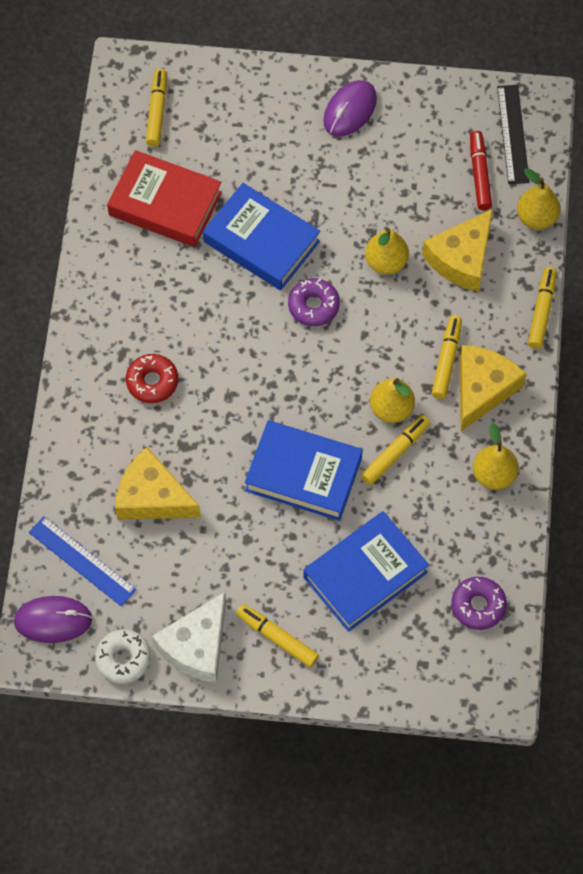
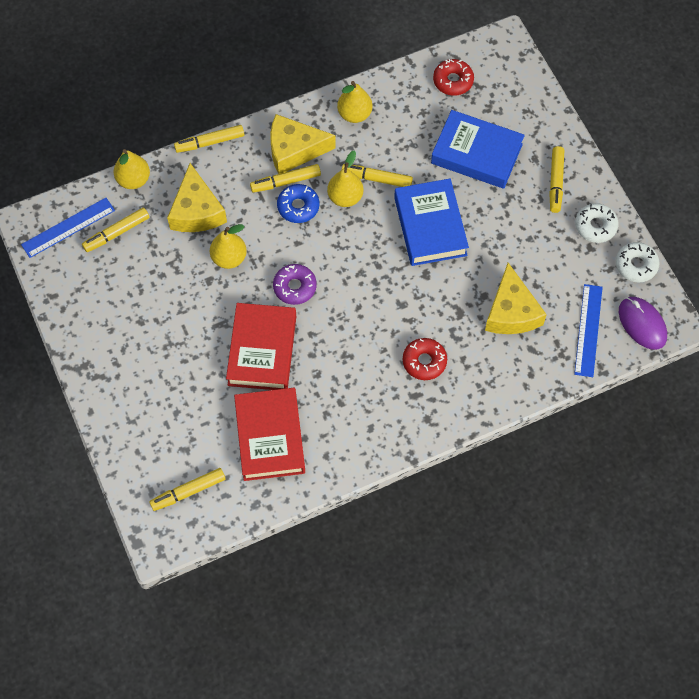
camera: 120 degrees left, 0 degrees up
(197, 646) = (595, 226): white cheese -> white donut
(261, 241) = (262, 350): blue book -> red book
(350, 110) = (108, 349): purple mouse -> none
(408, 357) = (298, 207): none -> blue donut
(461, 258) = (197, 211): yellow cheese -> yellow cheese turned 75 degrees clockwise
(478, 606) = (453, 81): purple donut -> red donut
(479, 174) = (116, 233): red marker -> yellow marker
(513, 134) = (68, 227): black ruler -> blue ruler

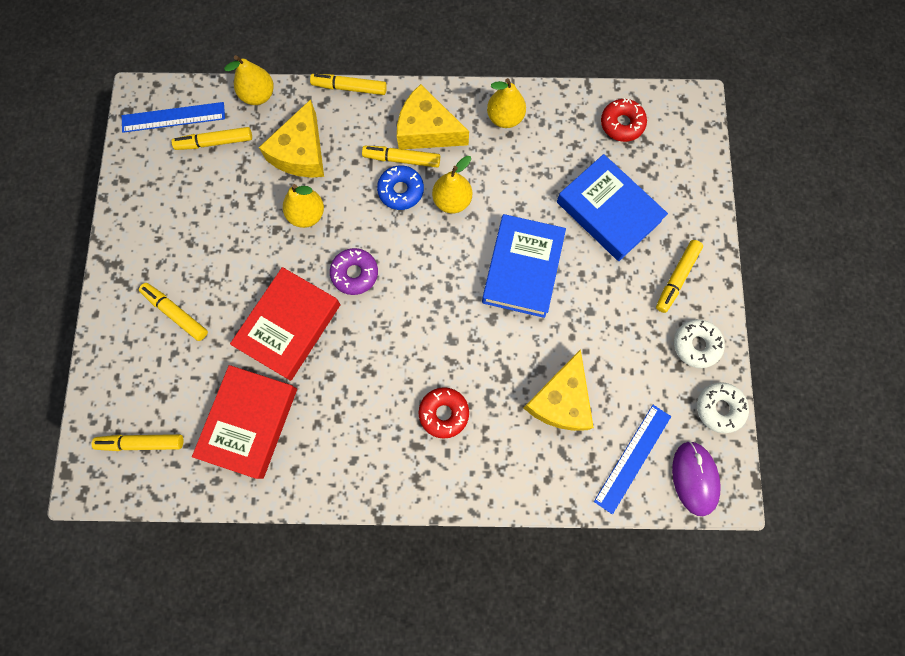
camera: 25 degrees right, 10 degrees up
(377, 179) = (493, 195): yellow marker -> yellow marker (176, 313)

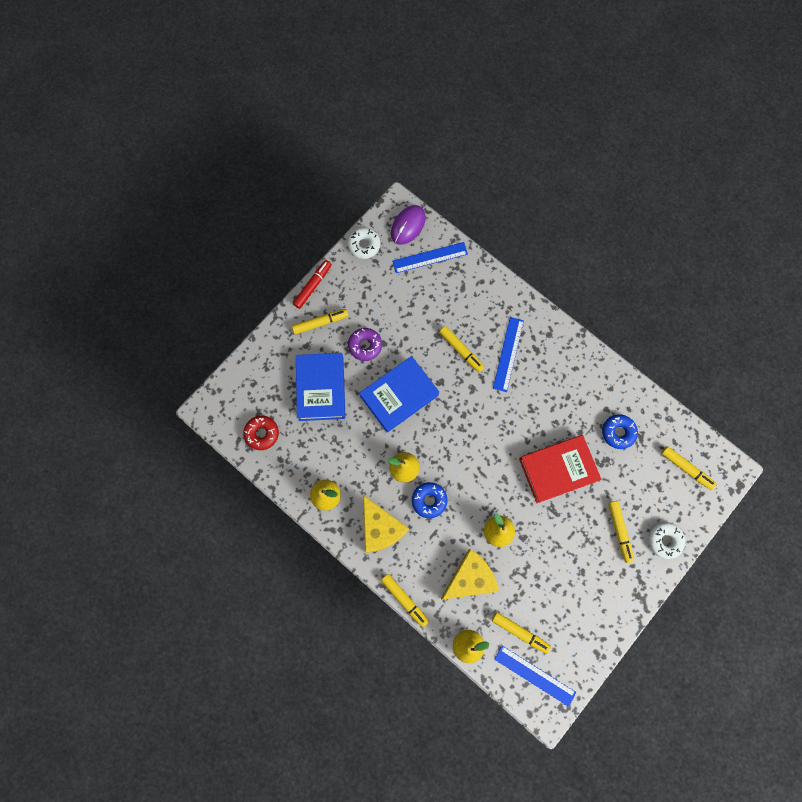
camera: 140 degrees left, 0 degrees up
(249, 422) = (618, 432): red book -> blue donut
(355, 273) = (496, 470): purple donut -> purple donut (365, 346)
(402, 159) = (412, 521): yellow marker -> yellow marker (461, 350)
(444, 413) = (508, 354): red donut -> blue ruler
(560, 400) = (441, 312): yellow cheese -> none
(696, 345) = (345, 282): white donut -> white donut (664, 540)
(725, 312) = (313, 286): none -> red marker

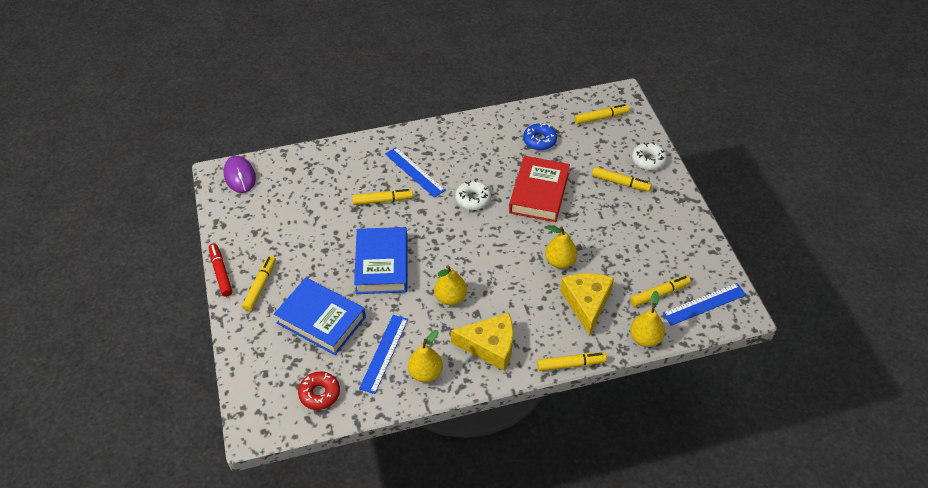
camera: 55 degrees left, 25 degrees down
(364, 245) = (224, 215): white donut -> white donut (473, 199)
(365, 346) = (314, 264): purple donut -> none
(429, 500) = (494, 295): blue donut -> none
(430, 257) = (282, 177): blue ruler -> blue ruler (384, 353)

